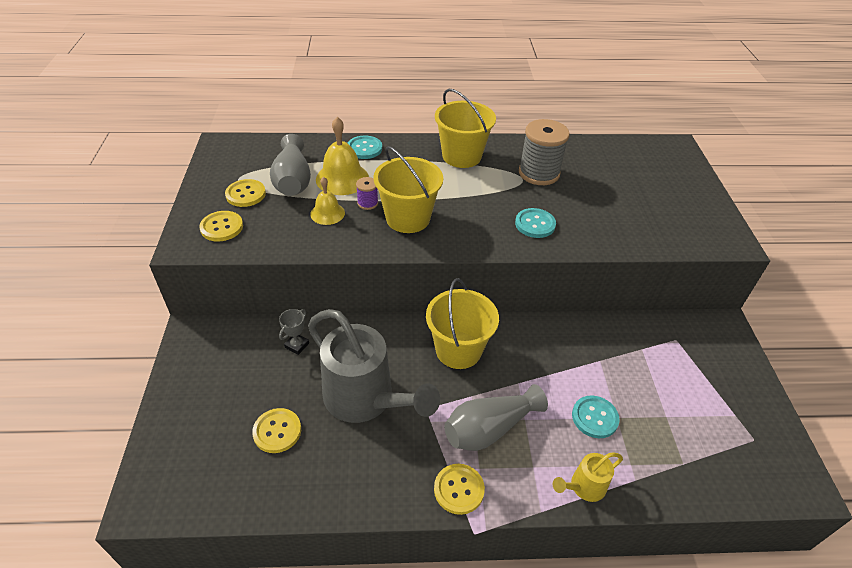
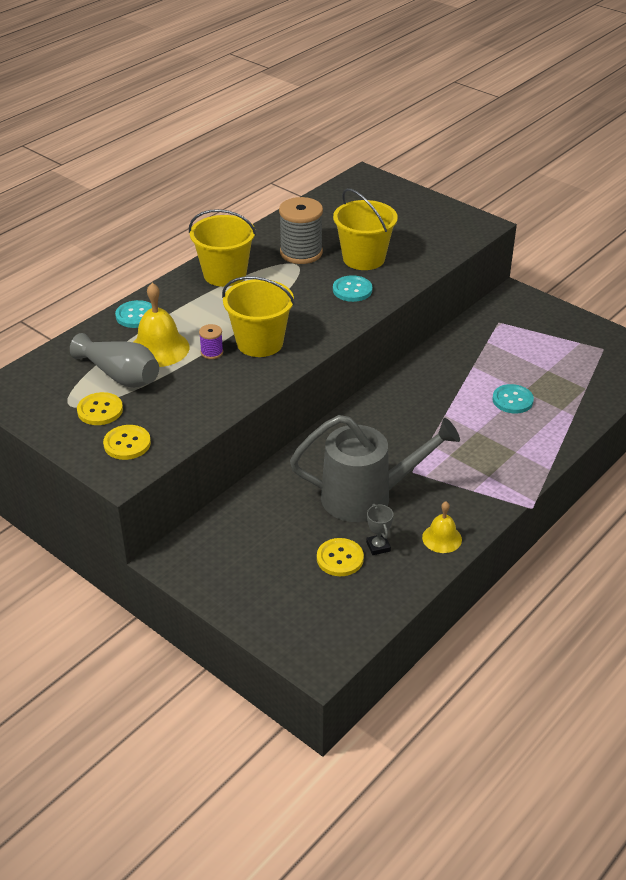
camera: 45 degrees left, 5 degrees down
(297, 345) = (266, 505): grey trophy -> grey trophy (378, 546)
(327, 213) = (193, 379): yellow bell -> yellow bell (442, 538)
(458, 350) = (380, 424): yellow bucket -> yellow bucket (364, 258)
(459, 489) = (493, 495): yellow button -> none
(489, 428) = (464, 452): grey vase -> none
(583, 487) = (554, 440): yellow watering can -> none

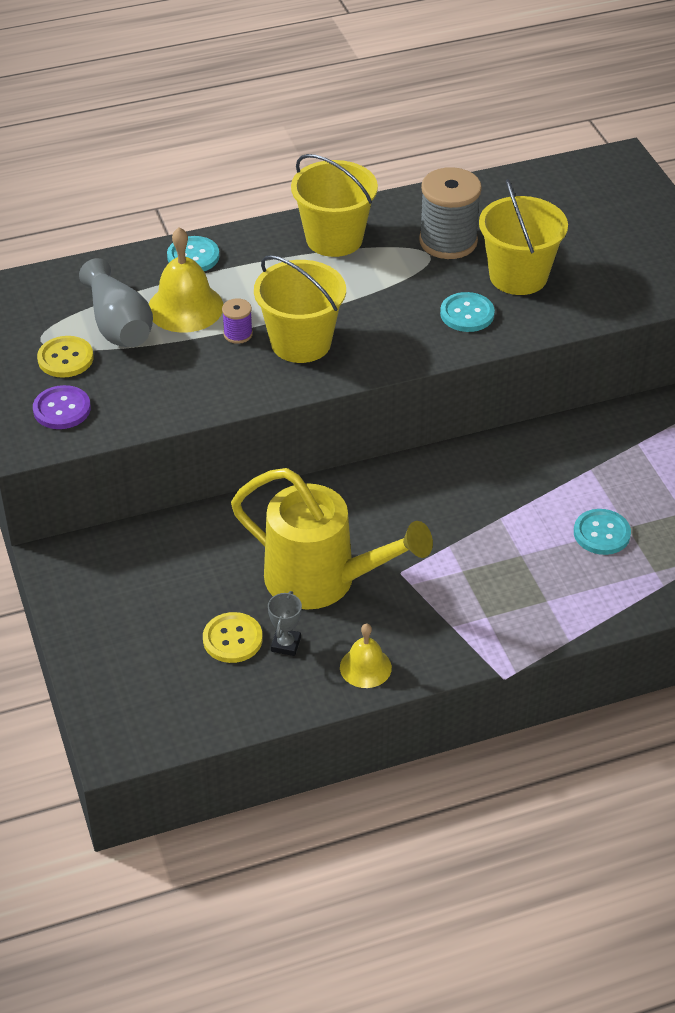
camera: 30 degrees right, 5 degrees up
(127, 444) = (62, 409): yellow button -> purple button
(367, 497) = (323, 581): grey watering can -> yellow watering can

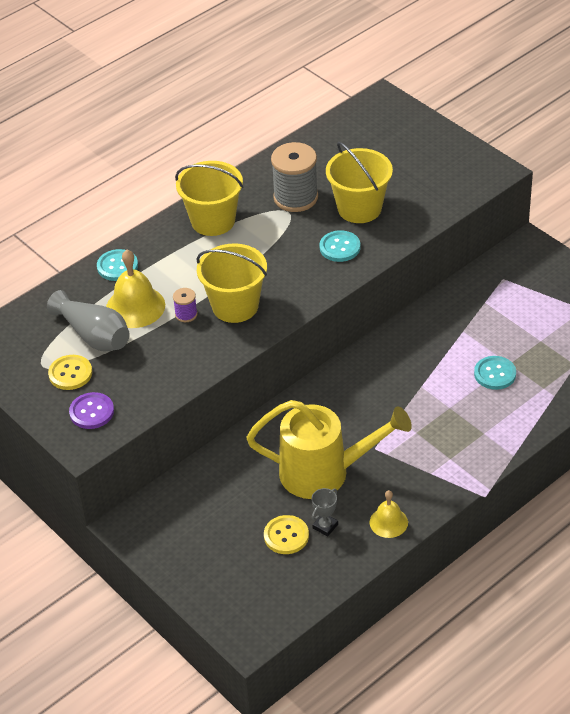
camera: 20 degrees left, 0 degrees up
(286, 644) = (325, 526): grey trophy -> grey trophy turned 45 degrees clockwise

